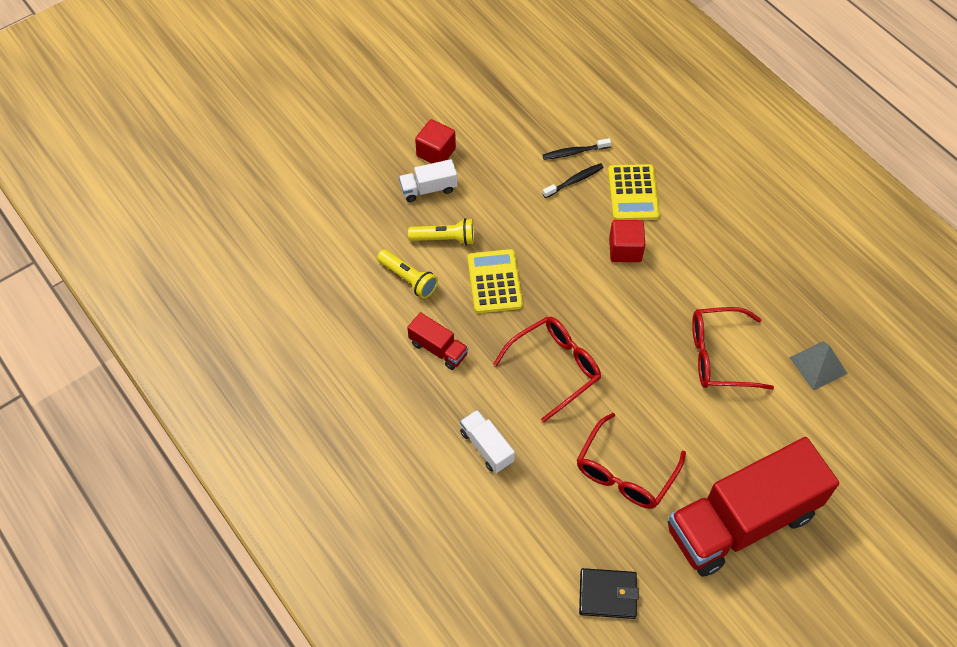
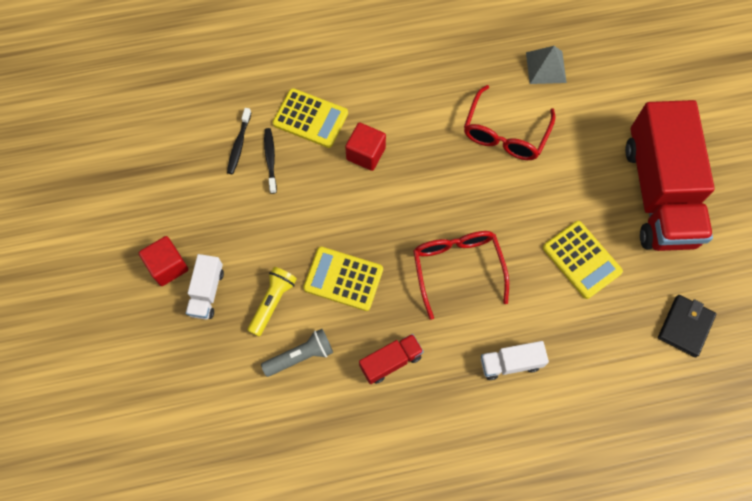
camera: 65 degrees left, 10 degrees up
(408, 279) = (300, 356): yellow flashlight -> grey flashlight
(625, 472) = (581, 260): red glasses -> yellow calculator

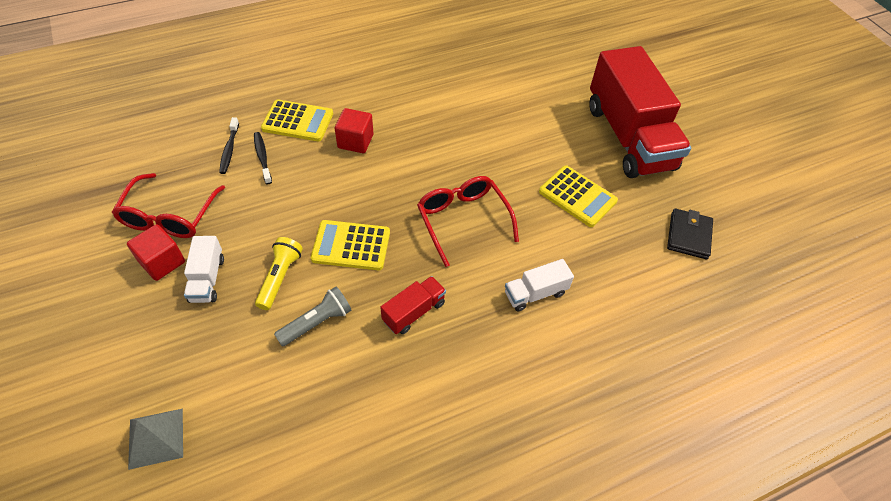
camera: 15 degrees left, 15 degrees down
(505, 134) = (481, 111): red glasses -> red glasses (169, 216)
(546, 67) = (504, 61): grey pyramid -> grey pyramid (156, 438)

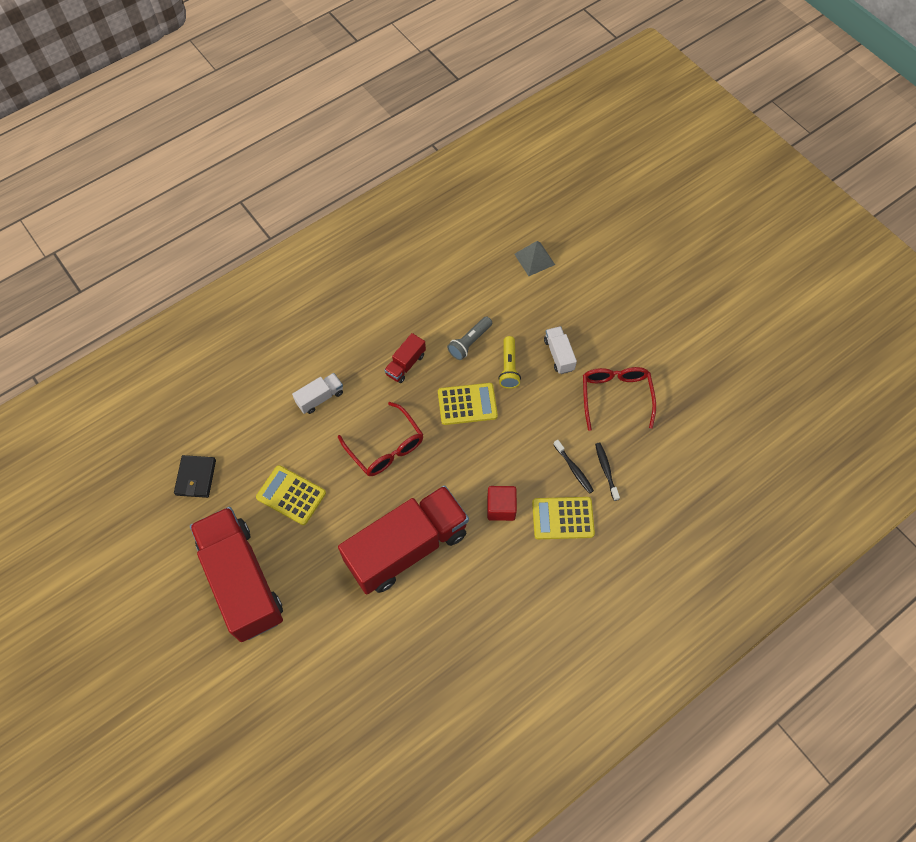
camera: 170 degrees right, 10 degrees up
(162, 262) = (597, 360): red cube -> none
(461, 130) = (407, 547): none -> red truck

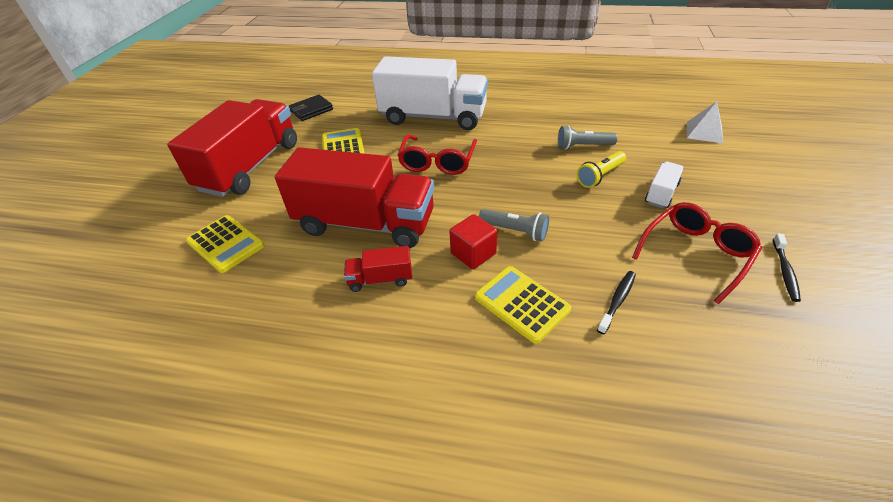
camera: 50 degrees right, 20 degrees down
(320, 398) = (433, 117): white truck -> white truck, size x2.38
(405, 364) = (515, 132): red truck -> red truck (380, 279)
(467, 404) = (533, 176): yellow calculator -> yellow calculator (225, 244)
(506, 467) = (515, 231): none -> grey flashlight
(534, 259) = (704, 132): grey pyramid -> white pyramid
(574, 469) = (581, 276): black toothbrush -> black toothbrush (784, 271)

